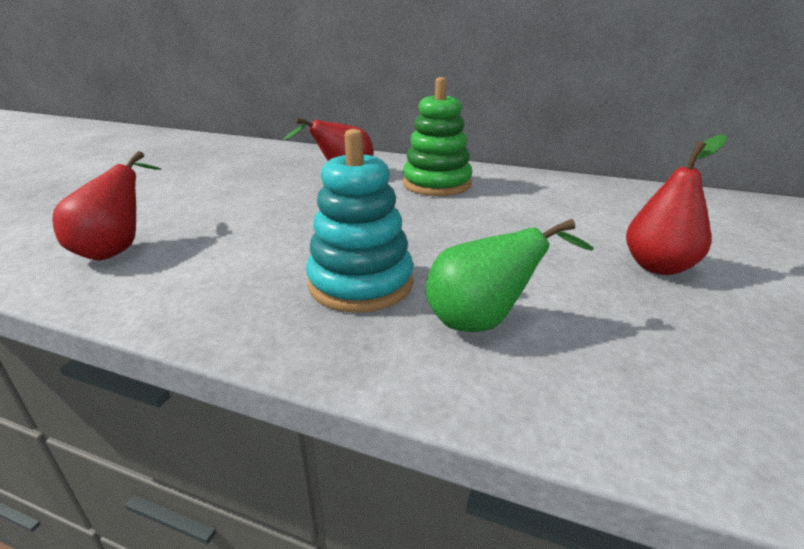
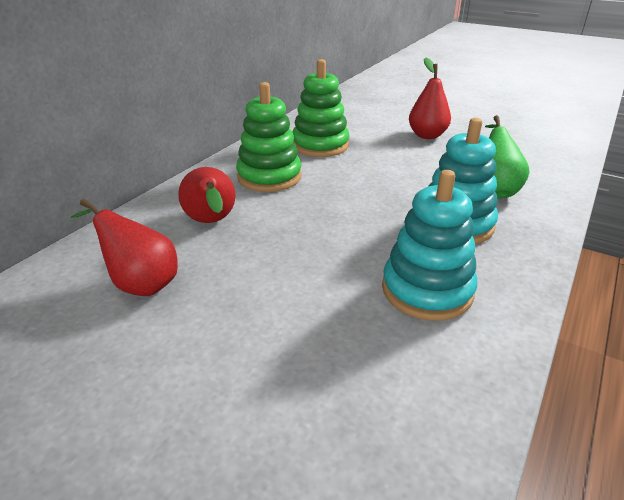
camera: 80 degrees left, 5 degrees up
(117, 249) = (392, 374): red pear -> red pear (140, 283)
(223, 264) = (427, 290): none -> turquoise stacking toy
(537, 199) = (320, 145): none -> green stacking toy

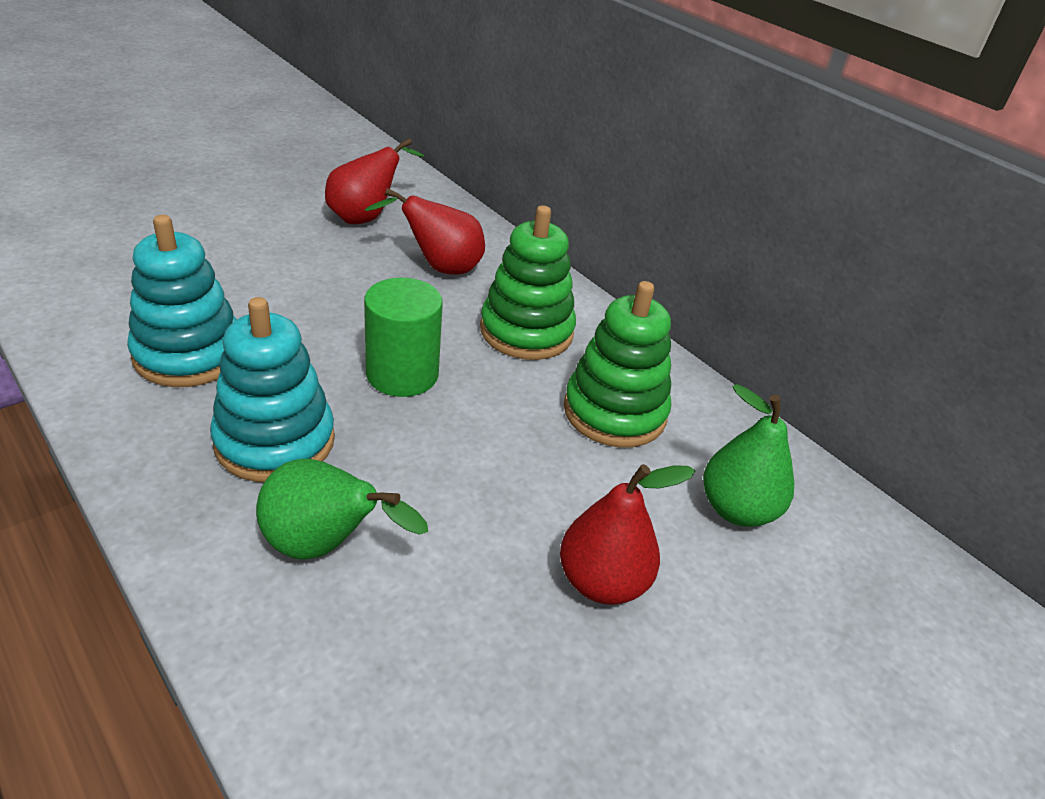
camera: 105 degrees right, 5 degrees up
(353, 204) = (402, 374): none -> green cylinder
(356, 118) = (736, 509): none -> green pear

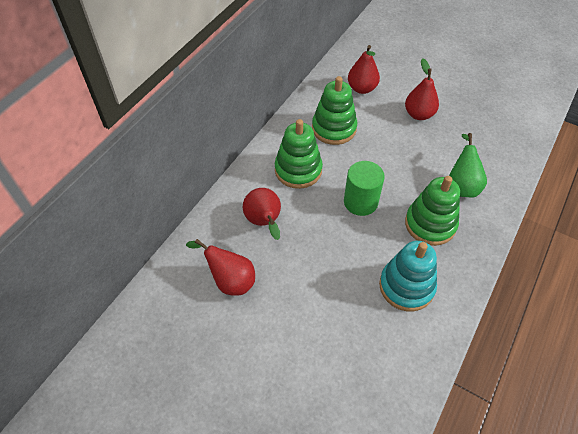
camera: 105 degrees left, 15 degrees up
(275, 441) = (430, 224): turquoise stacking toy -> green stacking toy
(736, 509) = (362, 88): green pear -> red pear

